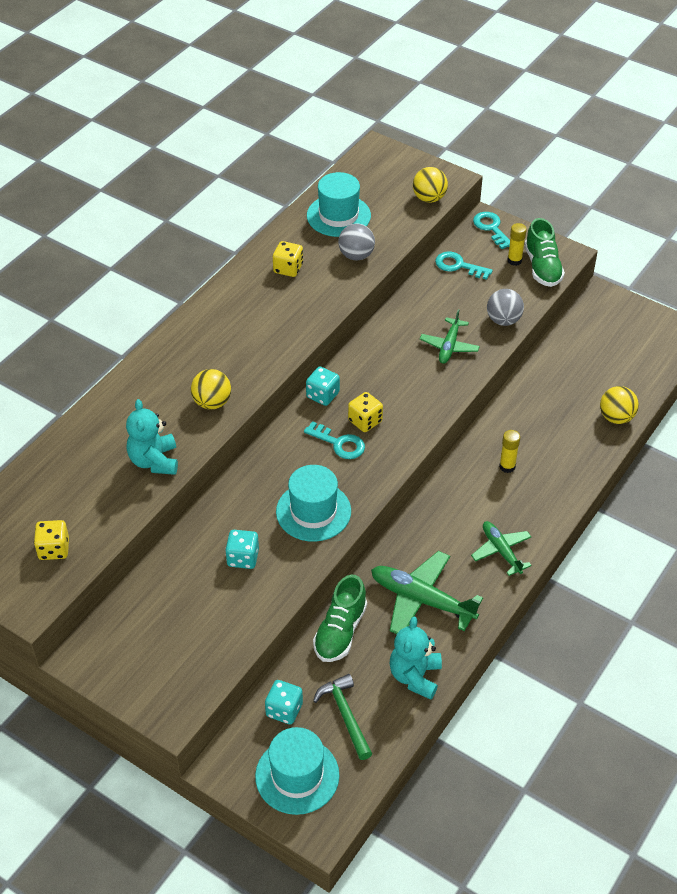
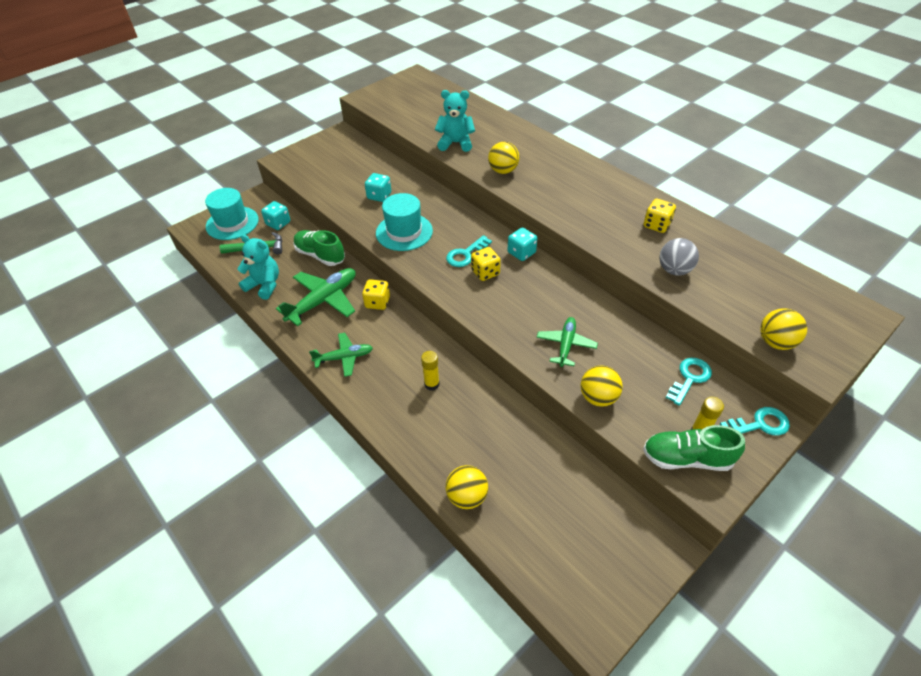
camera: 105 degrees right, 0 degrees up
(54, 549) = (400, 105): yellow dice -> yellow dice (377, 302)
(338, 216) = (737, 267): turquoise hat -> none
(449, 346) = (566, 345): green plane -> green plane turned 75 degrees clockwise
(503, 320) = (598, 397): grey ball -> yellow ball

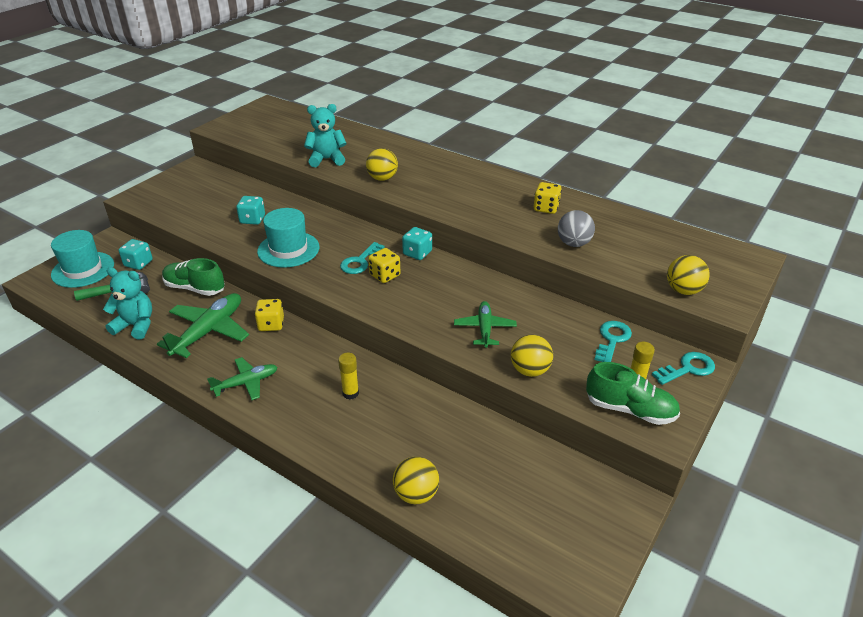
camera: 15 degrees left, 10 degrees down
(686, 458) = (630, 409): green shoe -> green shoe turned 150 degrees counterclockwise

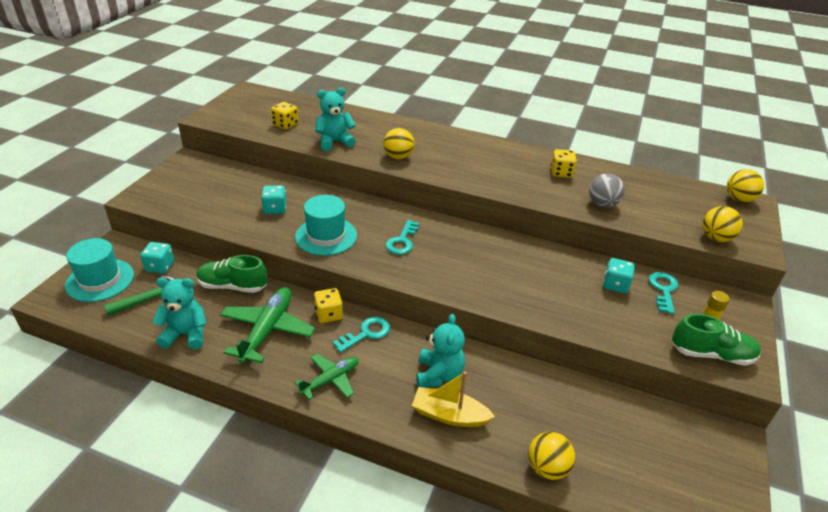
camera: 15 degrees left, 0 degrees up
(343, 431) = (449, 415): none -> yellow boat
(350, 393) = (438, 375): yellow glue stick -> turquoise teddy bear
(385, 275) = (432, 252): yellow dice -> yellow dice (285, 124)
(417, 253) = (452, 227): turquoise dice -> turquoise dice (615, 285)
(485, 328) = (549, 294): green plane -> none
(529, 370) = (609, 329): yellow ball -> yellow ball (739, 199)
(687, 369) = (737, 308): turquoise key -> turquoise key (366, 333)

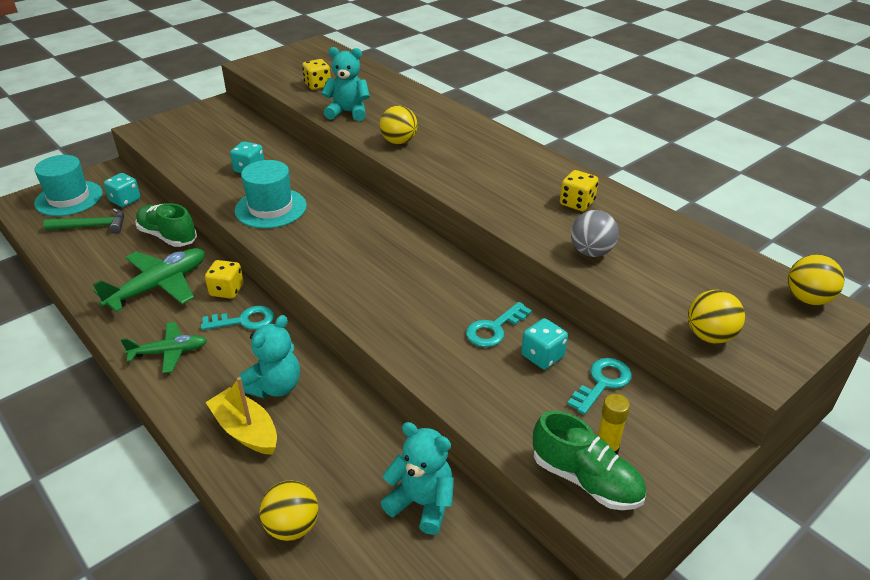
camera: 30 degrees right, 0 degrees up
(186, 334) = (89, 267): turquoise teddy bear -> turquoise teddy bear (422, 503)
(402, 241) = (342, 234): turquoise key -> turquoise key (494, 329)

